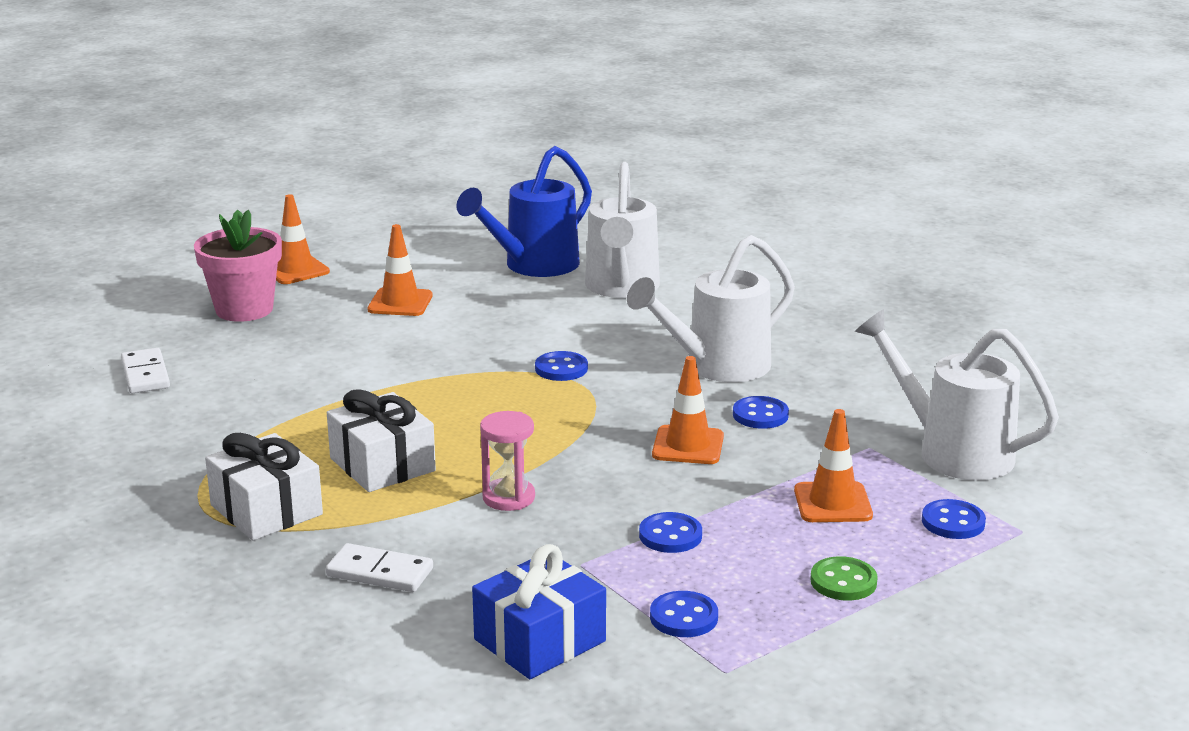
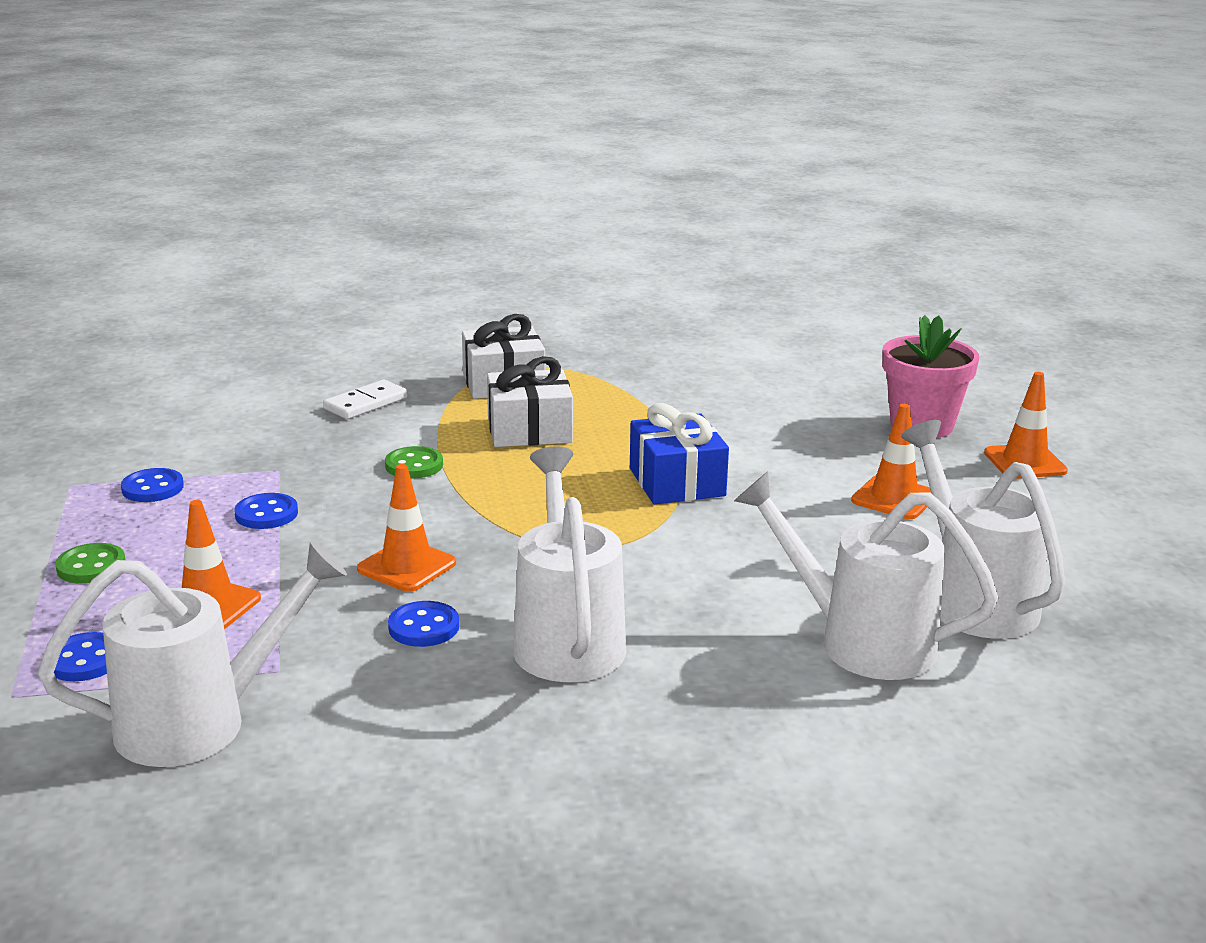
camera: 115 degrees right, 0 degrees up
(145, 374) = (793, 373): white domino -> none
(508, 498) = (414, 465): pink hourglass -> green button
(533, 266) = (973, 599): blue watering can -> white watering can
(539, 640) = (206, 435): blue gift -> blue gift (677, 482)
(561, 369) = (647, 545): blue button -> none

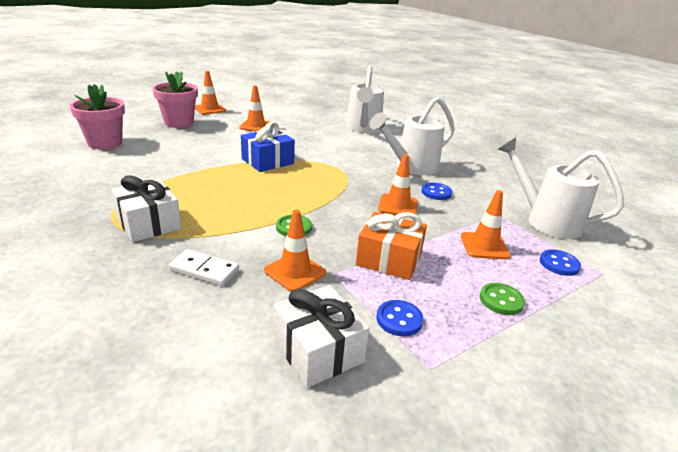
camera: 115 degrees left, 5 degrees up
(266, 514) = (389, 259): blue button -> orange gift
(308, 449) = (295, 272): none -> orange traffic cone
(529, 430) = (225, 202): white gift -> white gift (318, 350)
(813, 367) = (105, 143): none -> pink flower pot
(973, 599) = (322, 116): white watering can -> none

